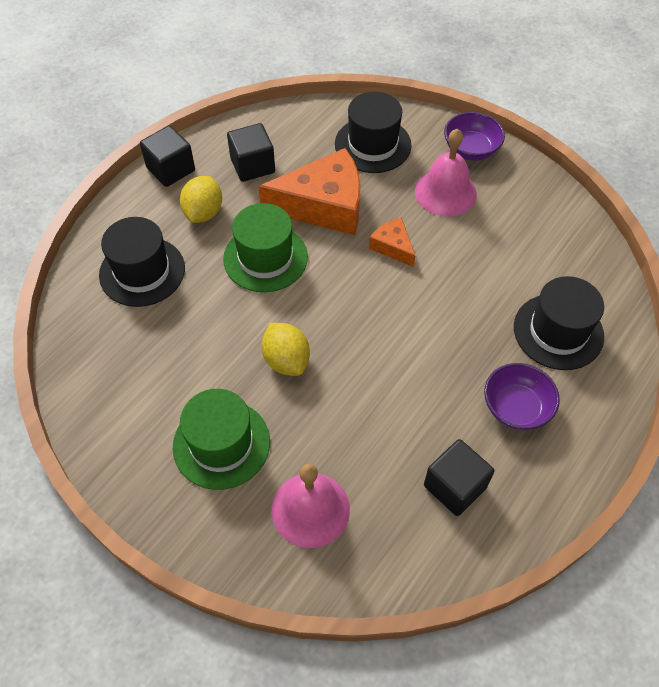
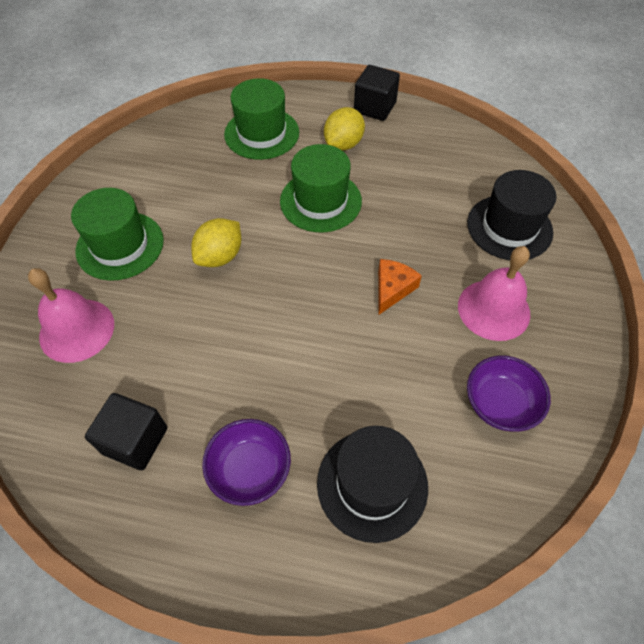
camera: 65 degrees right, 0 degrees up
(142, 271) = (261, 133): black hat -> green hat
(204, 212) = (343, 144): yellow lemon -> yellow lemon turned 45 degrees counterclockwise
(252, 165) = (416, 154): black cube -> none
(324, 205) = (406, 218): orange cheese -> none
(471, 150) = (571, 312): purple bowl -> purple bowl (500, 404)

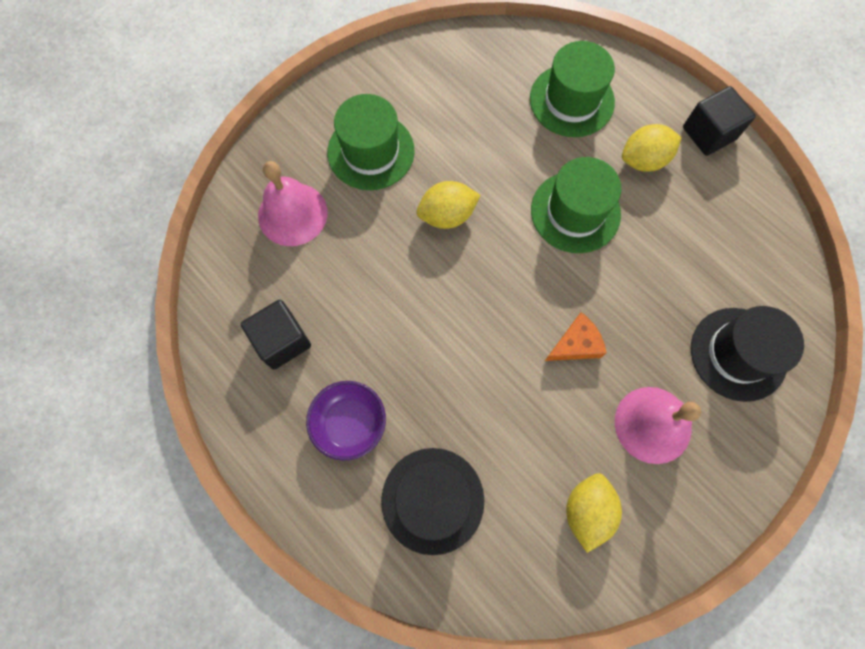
camera: 35 degrees right, 15 degrees up
(500, 404) = (587, 510): purple bowl -> yellow lemon

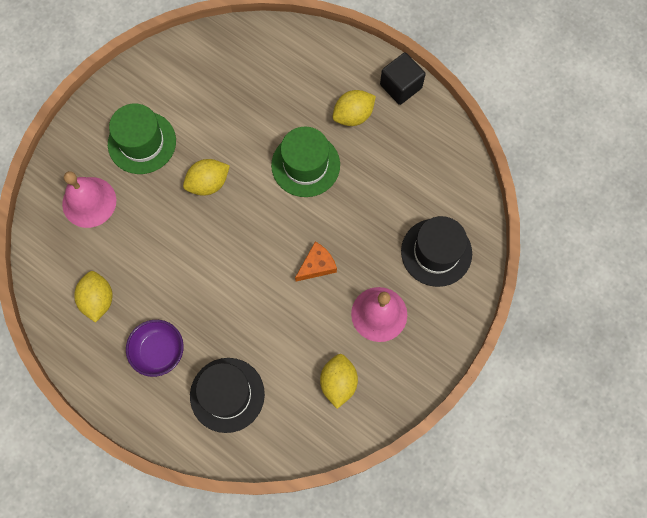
camera: 10 degrees left, 0 degrees up
(282, 341) = (98, 300): black cube -> yellow lemon
(571, 100) = (293, 76): green hat -> none

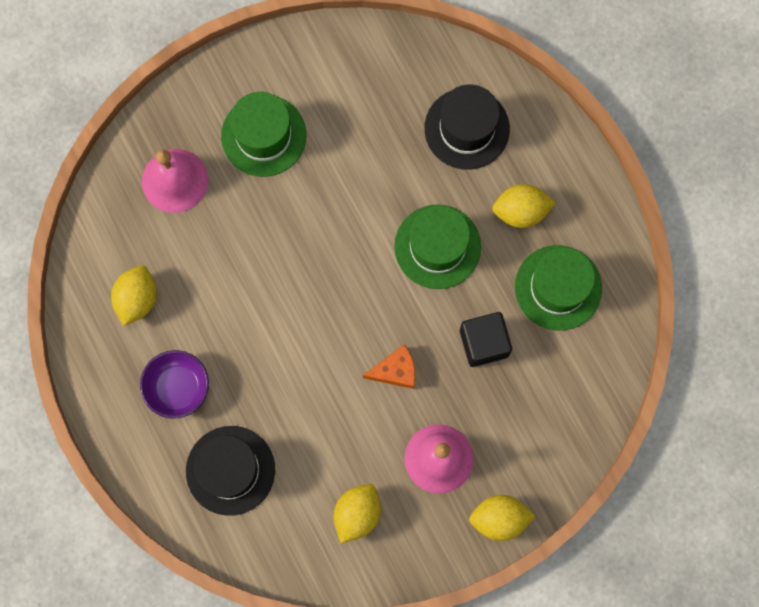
camera: 25 degrees right, 5 degrees up
(208, 183) = (317, 219): yellow lemon -> yellow lemon (499, 519)
(400, 86) = (594, 200): black cube -> black cube (484, 343)
(405, 156) = (558, 287): none -> green hat
(436, 252) = (538, 418): black hat -> black hat (466, 128)

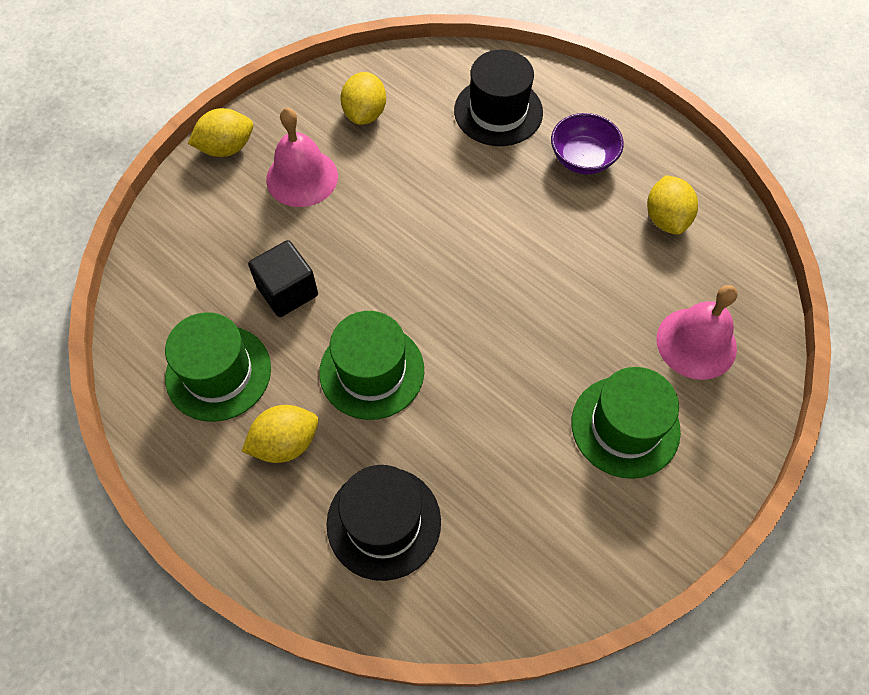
camera: 160 degrees right, 15 degrees down
(395, 371) = (373, 237): orange cheese -> none

